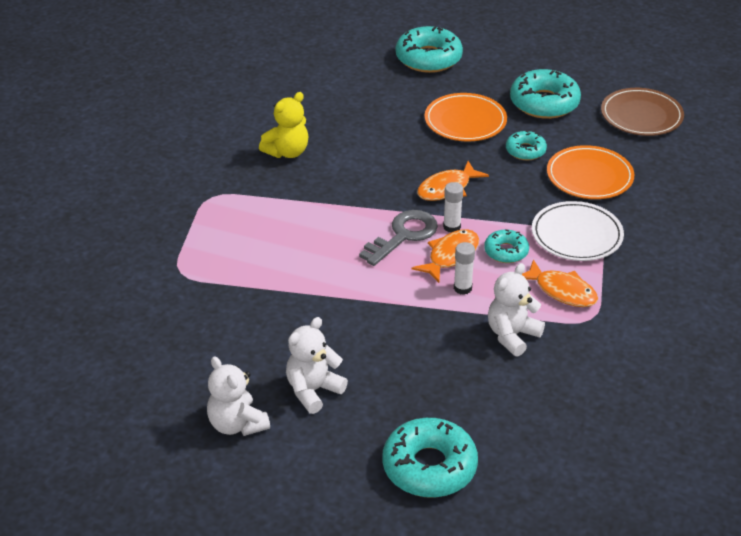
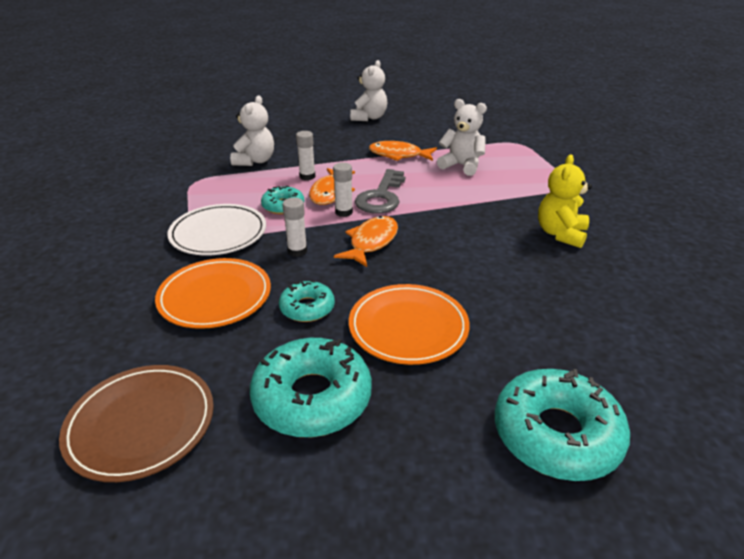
camera: 155 degrees right, 5 degrees down
(237, 424) = (397, 102): white teddy bear -> white teddy bear (461, 166)
(429, 467) = (280, 108): turquoise donut -> none
(513, 197) = (297, 251): none -> white glue stick
(562, 291) = (223, 192): orange fish -> orange fish (398, 155)

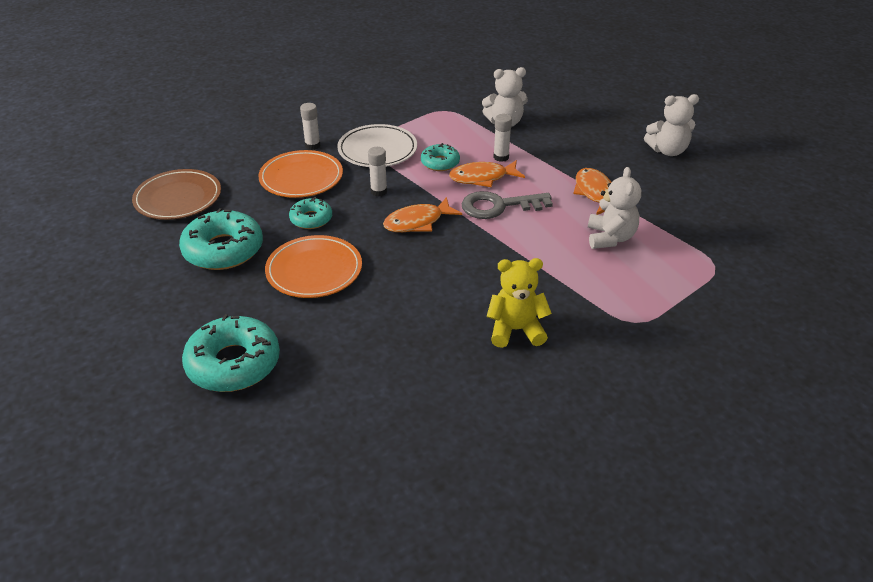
camera: 65 degrees right, 5 degrees up
(344, 212) = (454, 194): white glue stick -> white glue stick (312, 145)
(371, 242) = (417, 222): orange fish -> orange fish turned 150 degrees clockwise

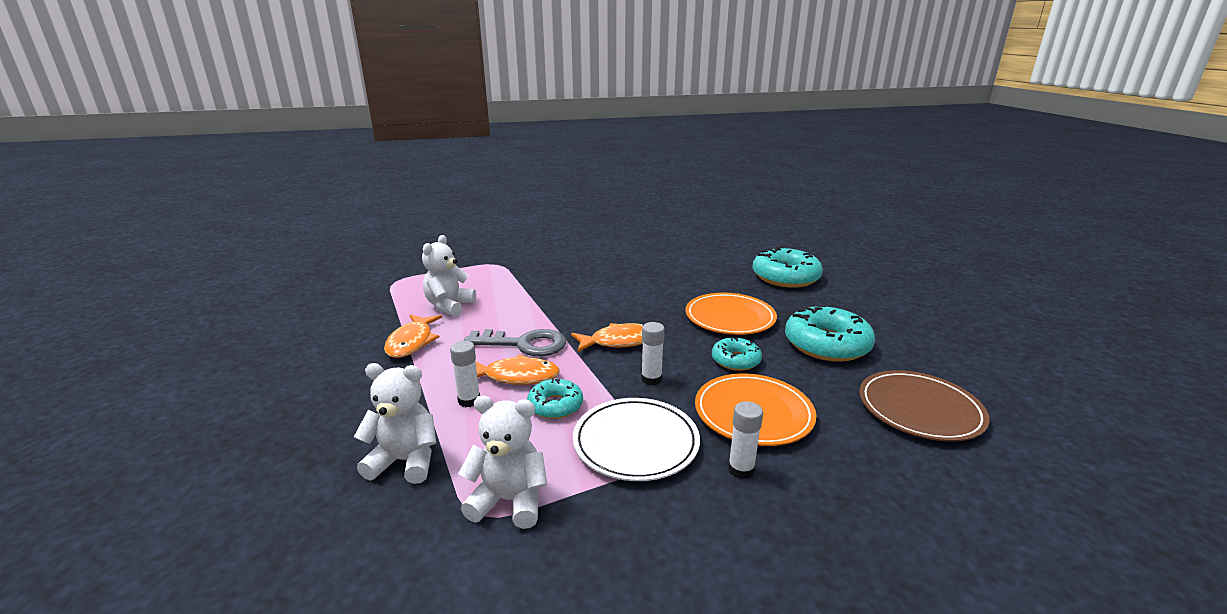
camera: 165 degrees left, 15 degrees down
(516, 330) = (580, 269): yellow teddy bear -> none
(667, 151) = (258, 375): white teddy bear -> white teddy bear (509, 501)

